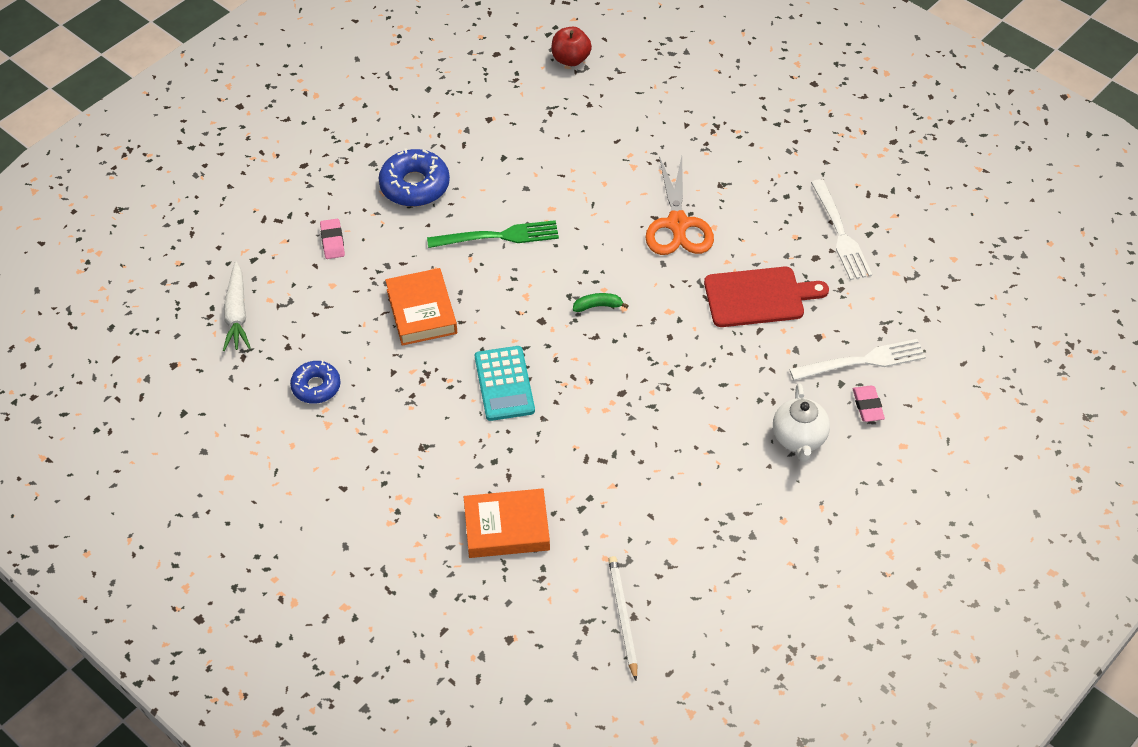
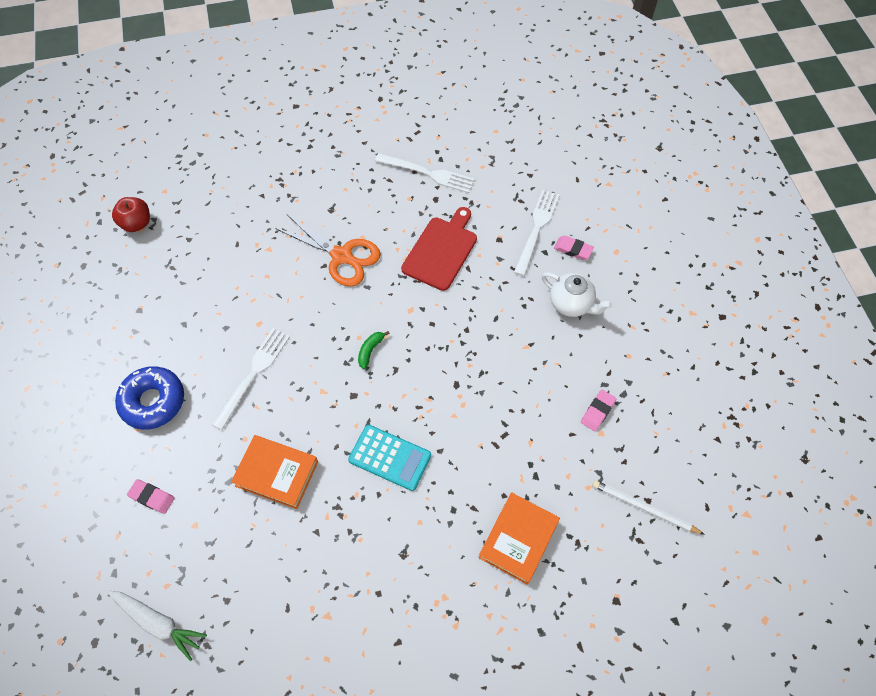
camera: 55 degrees left, 10 degrees up
(316, 386) = (284, 602): blue donut -> none
(499, 236) = (253, 373): green fork -> white fork
(694, 525) = (597, 411): none -> pink eraser

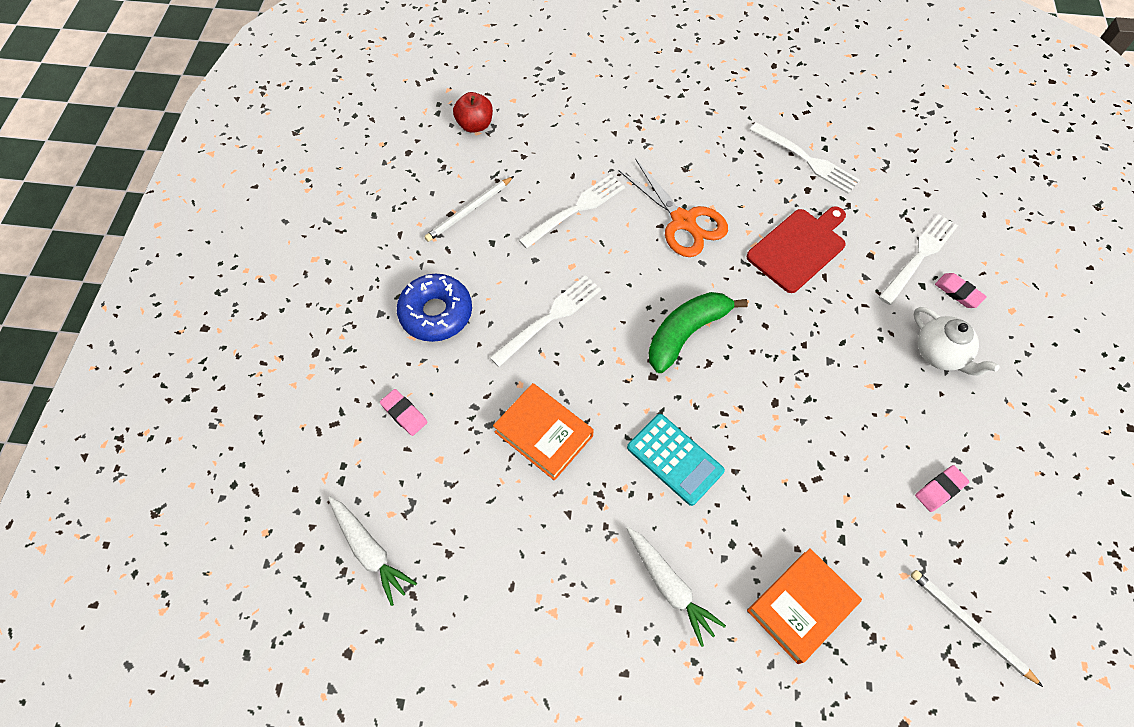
camera: 20 degrees right, 0 degrees up
(155, 302) = (469, 211): none -> white pencil
(248, 272) = (576, 209): none -> white fork
(370, 350) = (686, 333): green banana -> green banana, size x2.18
(413, 560) = (669, 586): none -> white carrot

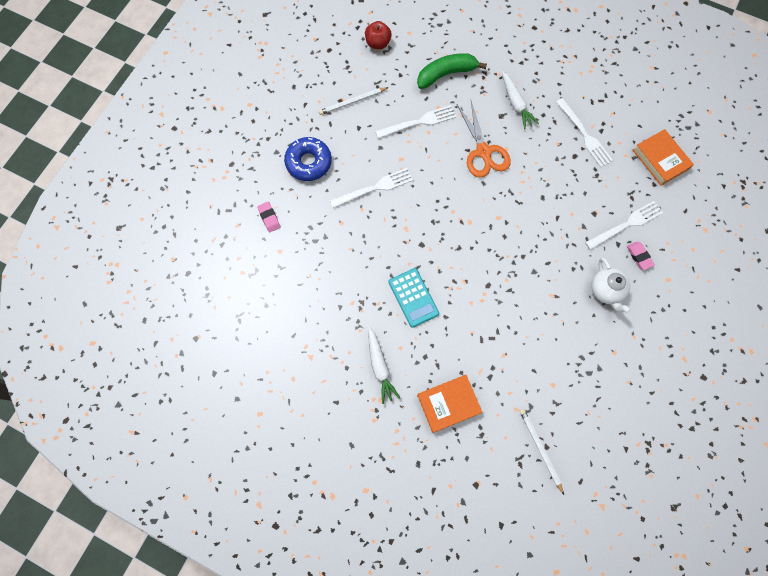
camera: 20 degrees right, 10 degrees up
(370, 550) = (224, 288): white carrot -> white carrot (515, 104)
(543, 434) = (343, 257): orange book -> orange book (660, 159)
(686, 333) = (453, 225): green banana -> green banana (446, 74)
(798, 248) = (549, 193): red cutting board -> none
(939, 489) = (562, 370): pink eraser -> none

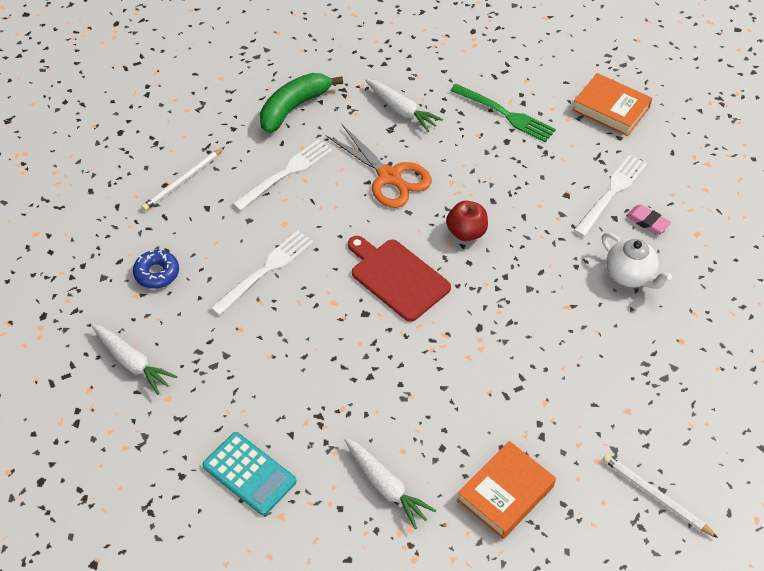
camera: 25 degrees left, 20 degrees down
(269, 218) = (132, 362): pink eraser -> white carrot
(309, 162) = (157, 273): blue donut -> blue donut, size x0.65
(378, 43) = (184, 103): red apple -> red apple (466, 232)
(413, 297) = (387, 382): turquoise calculator -> turquoise calculator (249, 474)
(453, 228) = (397, 278): none -> red cutting board
(585, 135) = (506, 114): white fork -> green fork

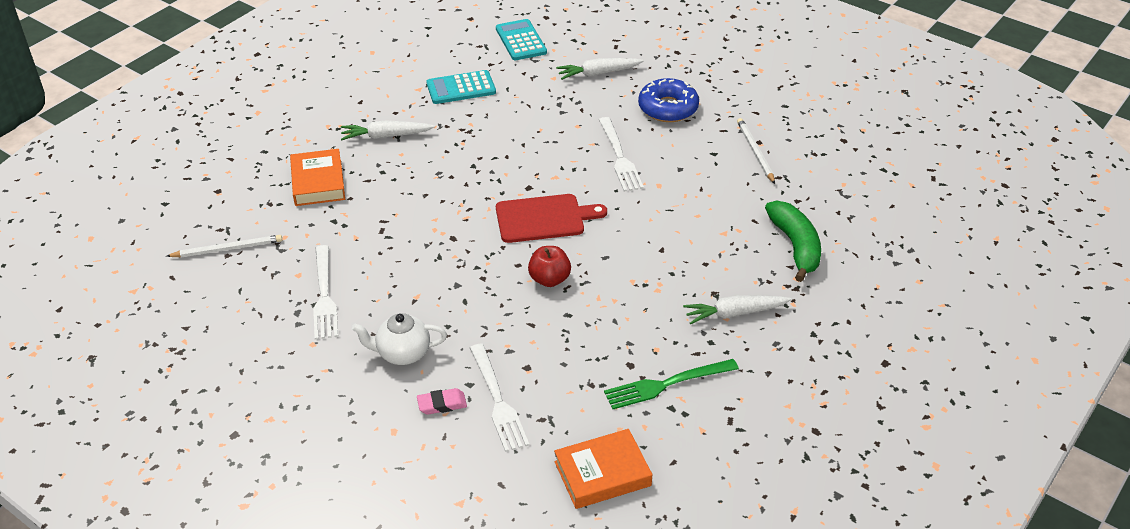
camera: 125 degrees right, 10 degrees down
(112, 475) = (521, 41): none -> turquoise calculator
(157, 273) = (668, 108): blue donut -> blue donut, size x1.55
(286, 173) = (715, 208): white fork -> white fork (324, 296)
(389, 177) = (655, 265): orange scissors -> none

